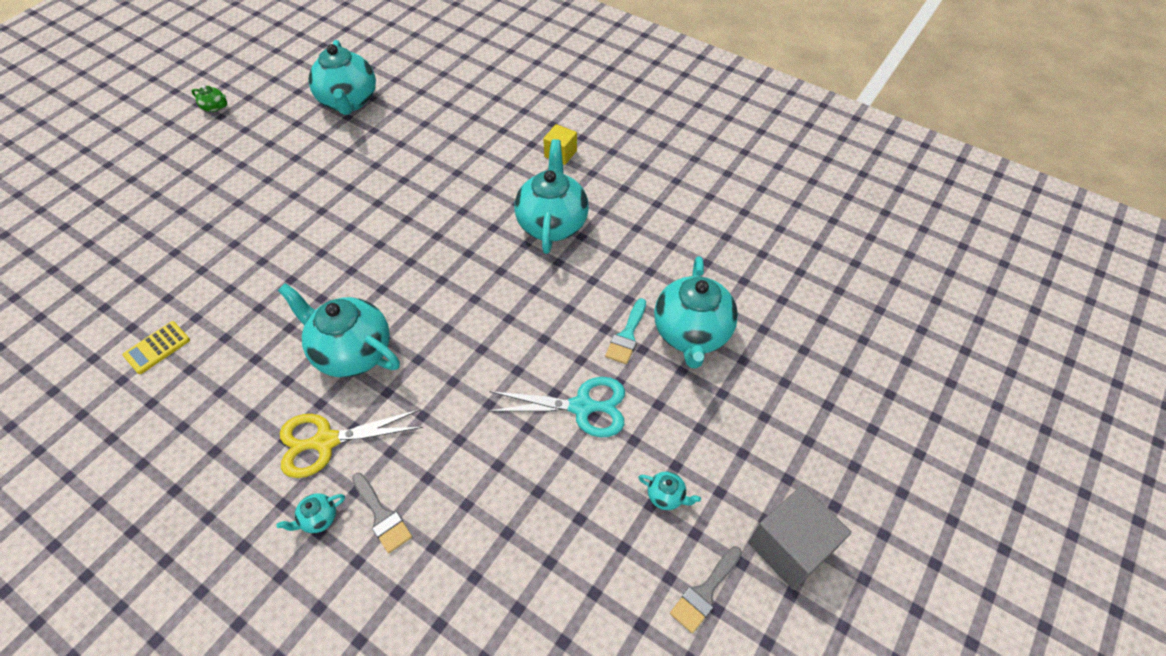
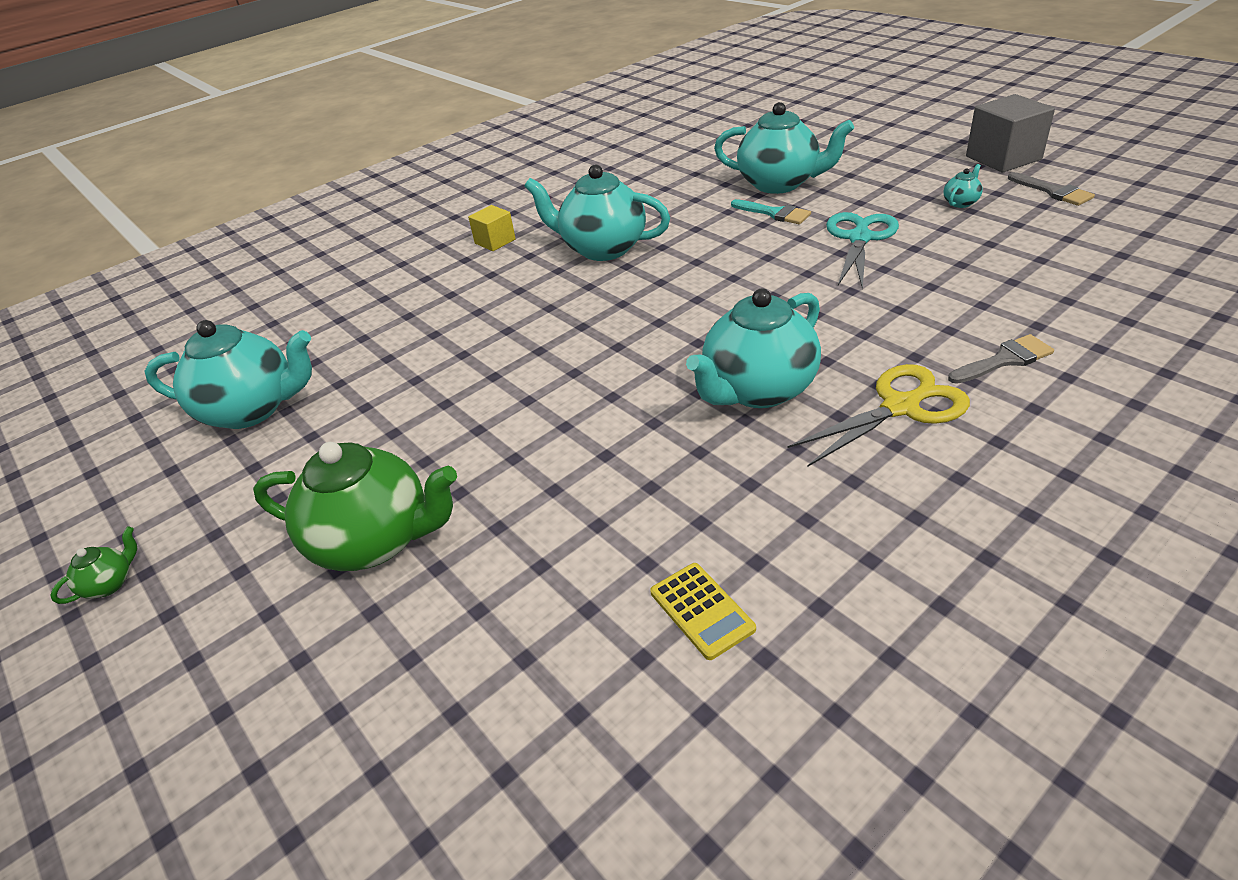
camera: 70 degrees left, 15 degrees down
(230, 195) = (375, 541): none -> green teapot
(318, 518) = (1015, 409): turquoise teapot -> none
(326, 441) = (900, 407): yellow scissors -> yellow scissors turned 120 degrees counterclockwise

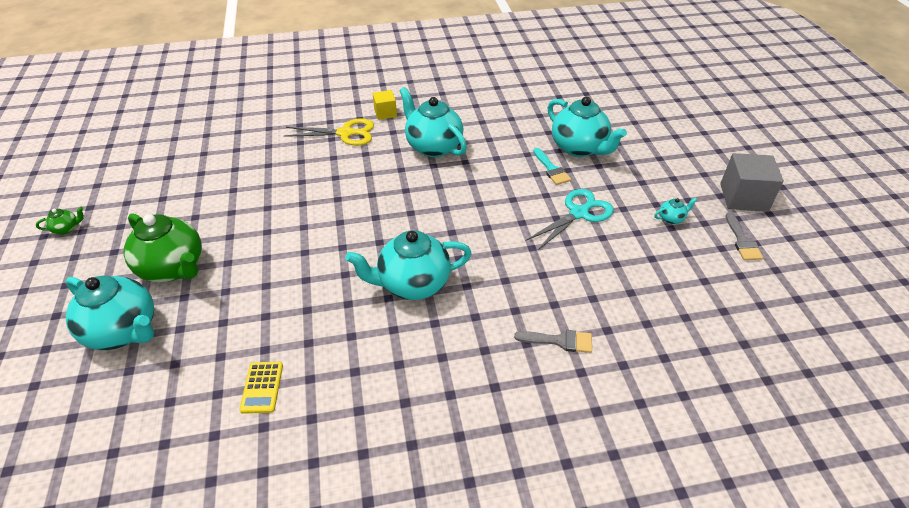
camera: 25 degrees right, 5 degrees up
(252, 409) = (188, 164): turquoise teapot -> turquoise teapot (124, 331)
(900, 407) = (470, 336): yellow scissors -> yellow scissors (345, 133)

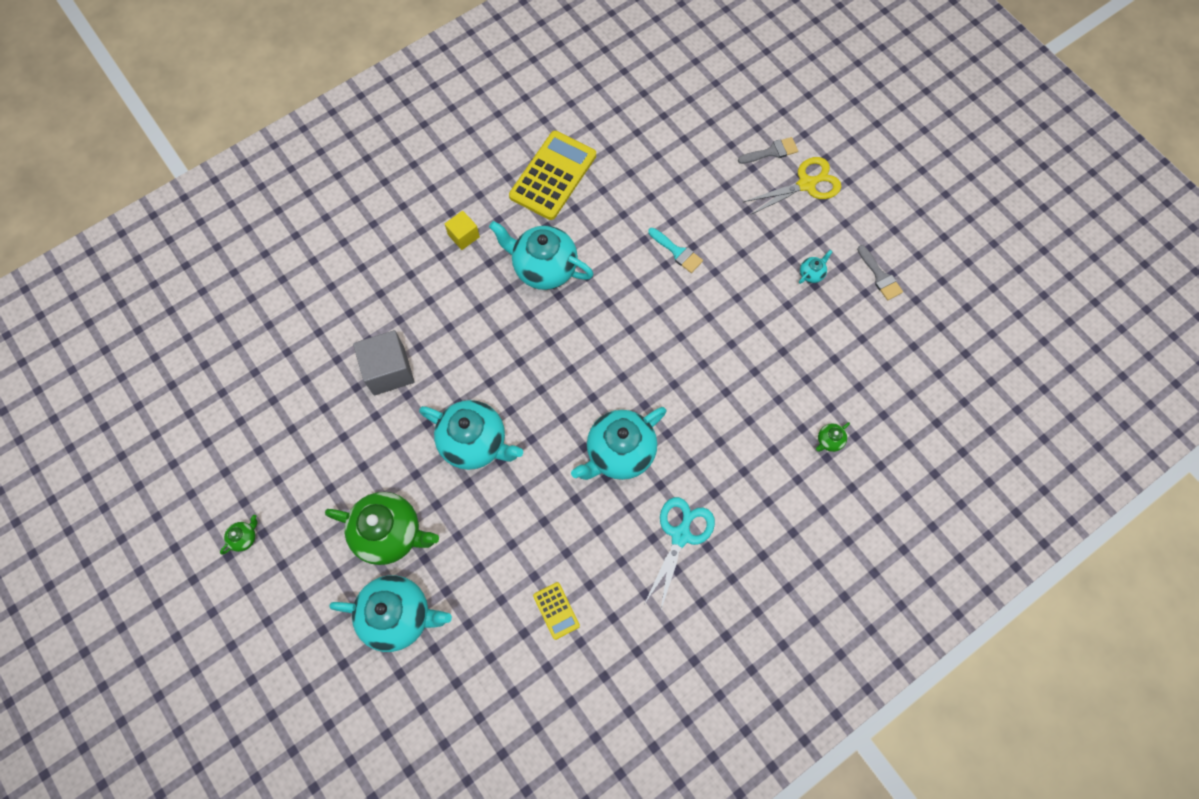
camera: 25 degrees left, 25 degrees up
(345, 133) = (439, 286): yellow scissors -> yellow scissors (806, 184)
(477, 101) = (553, 176): none -> yellow calculator
(559, 341) = (769, 457): grey brush -> grey brush (771, 152)
(578, 213) = (727, 302): turquoise scissors -> turquoise scissors (680, 535)
(579, 148) = (691, 209): turquoise teapot -> turquoise teapot (475, 442)
(632, 351) = (829, 441): none -> green teapot
(743, 197) = (866, 217): grey cube -> grey cube (389, 370)

